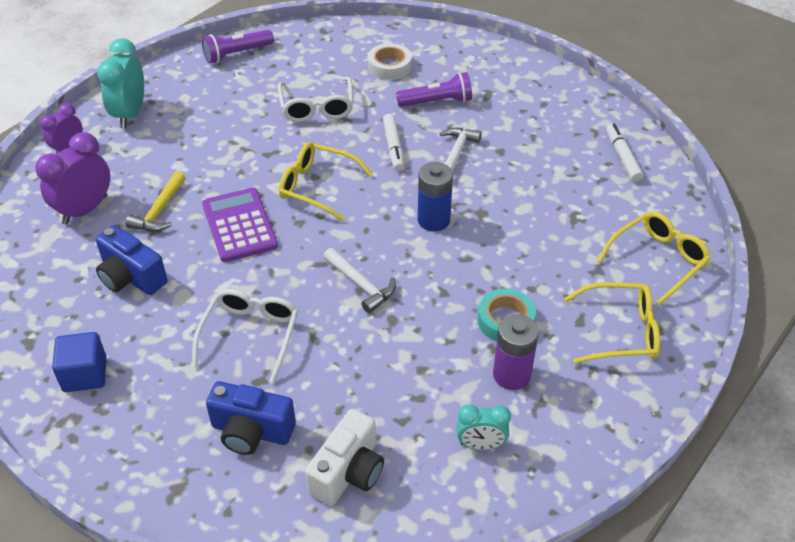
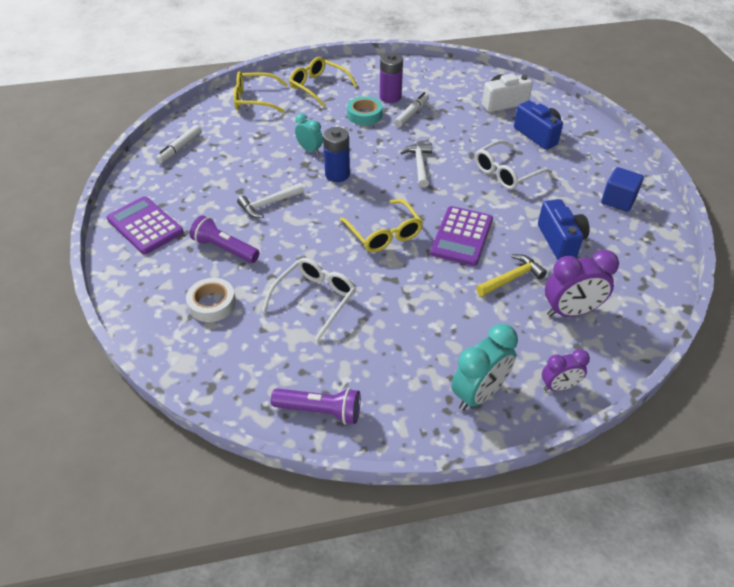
camera: 140 degrees left, 0 degrees up
(393, 147) = (301, 232): white marker -> white marker (412, 114)
(481, 445) = (434, 85): turquoise clock -> turquoise clock (310, 150)
(526, 83) = (145, 226): none -> purple calculator

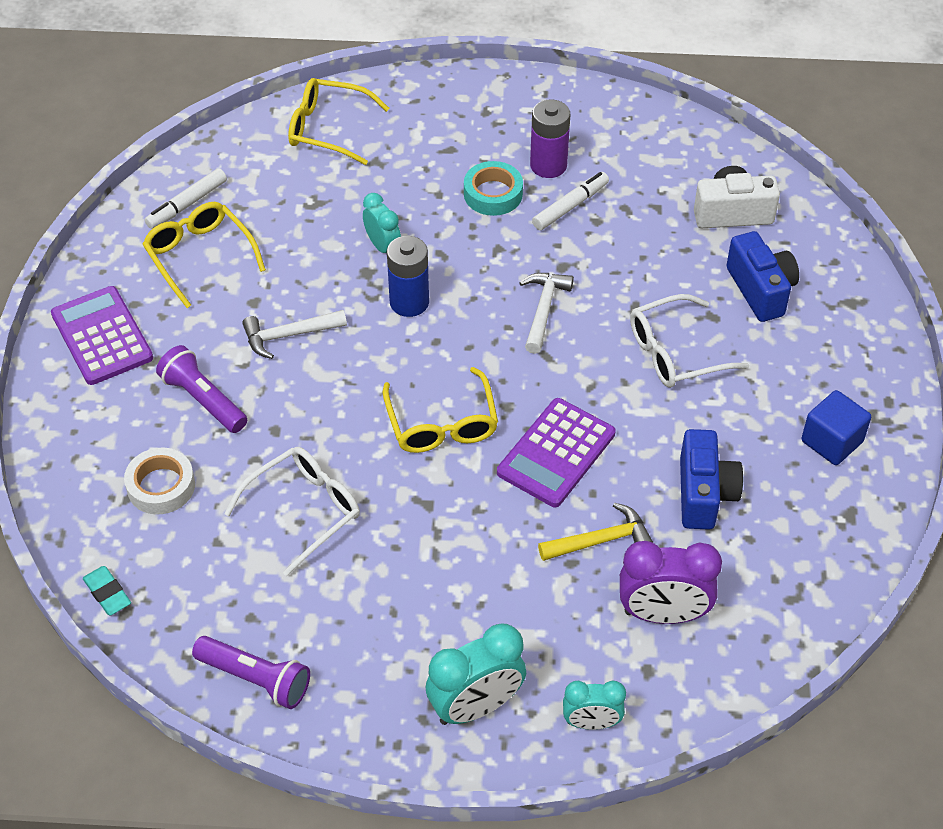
camera: 15 degrees right, 5 degrees up
(194, 378) = (107, 593): none -> turquoise eraser
(318, 87) = (438, 122): yellow glasses -> yellow glasses (200, 256)
(559, 386) = (591, 722): purple clock -> turquoise clock

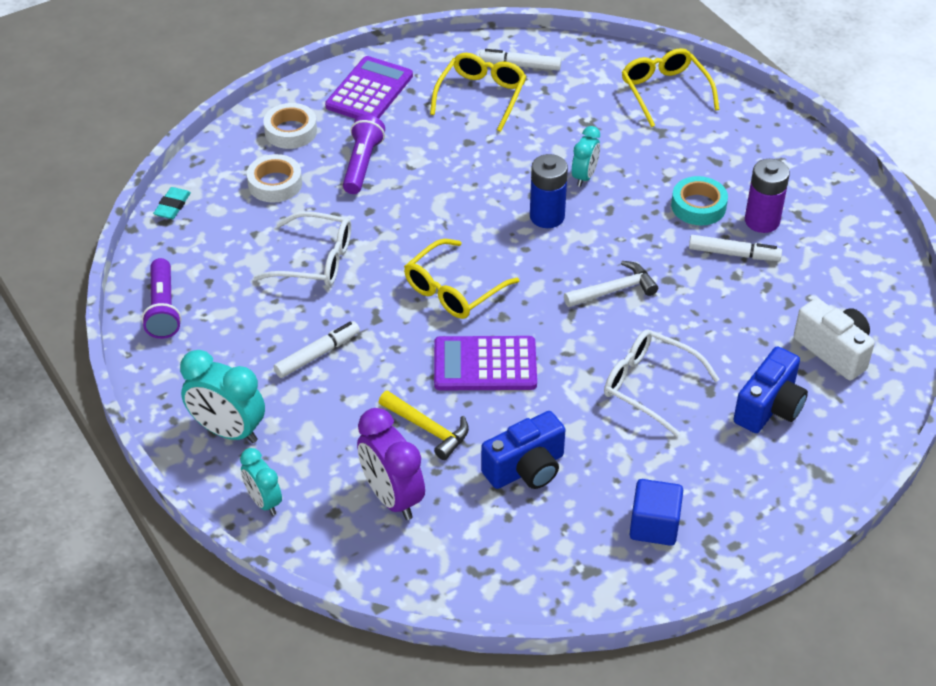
camera: 55 degrees right, 5 degrees down
(95, 432) = (290, 131): none -> white tape
(289, 335) = (456, 174): white hammer -> none
(435, 577) = (317, 354): none -> white marker

